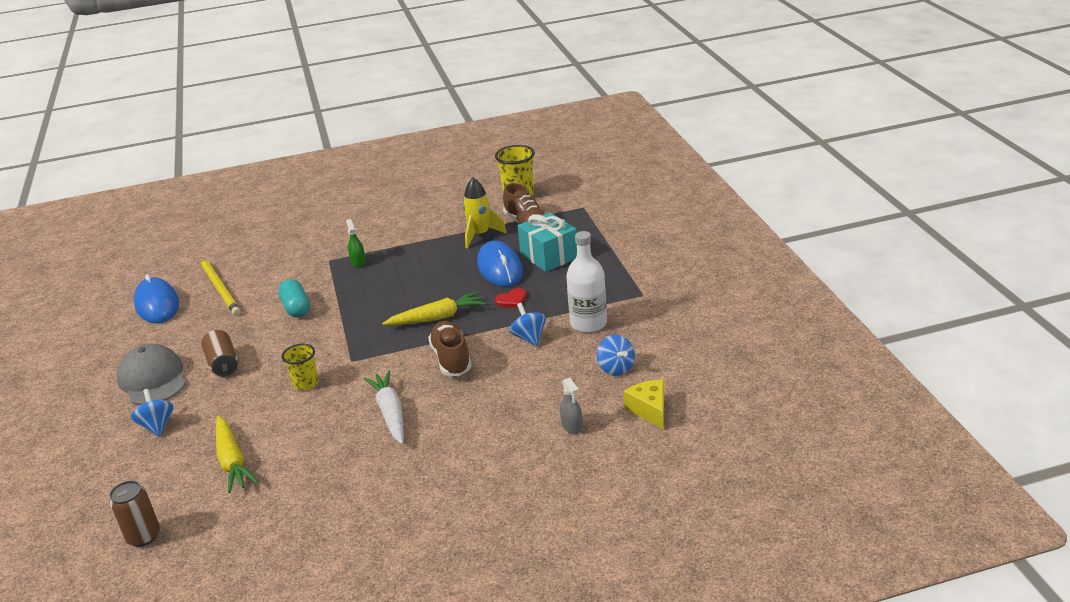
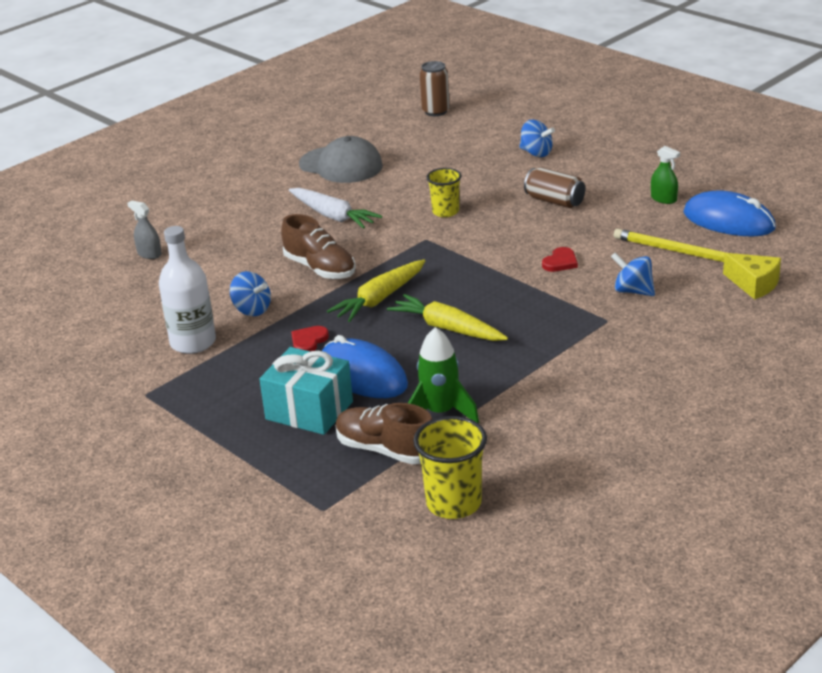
camera: 150 degrees right, 0 degrees up
(152, 379) = (603, 174): grey cap -> grey cap (341, 165)
(232, 461) = (432, 155): yellow carrot -> yellow carrot (447, 328)
(296, 308) = (560, 262): turquoise capsule -> red heart
(358, 262) = (564, 328): green spray bottle -> green spray bottle (663, 199)
(480, 235) = (440, 413): yellow rocket -> green rocket
(616, 368) = (133, 309): blue spinning top -> blue spinning top (633, 291)
(649, 410) = (79, 285): yellow cheese -> yellow cheese (754, 284)

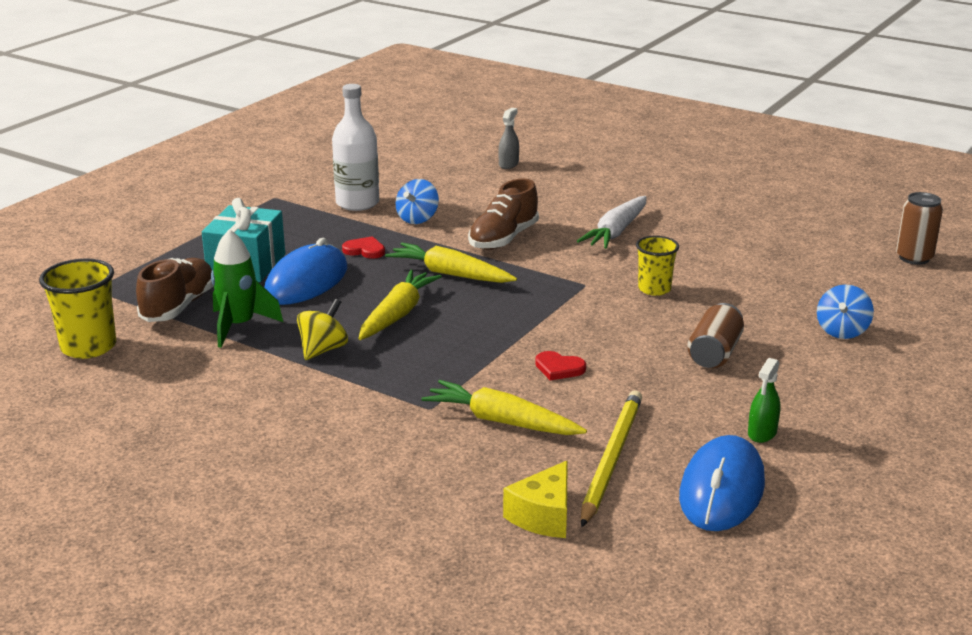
camera: 75 degrees right, 5 degrees down
(341, 165) = (735, 222): grey cap -> none
(499, 367) = (323, 350): none -> yellow spinning top
(633, 291) = (502, 421): blue spinning top -> yellow carrot

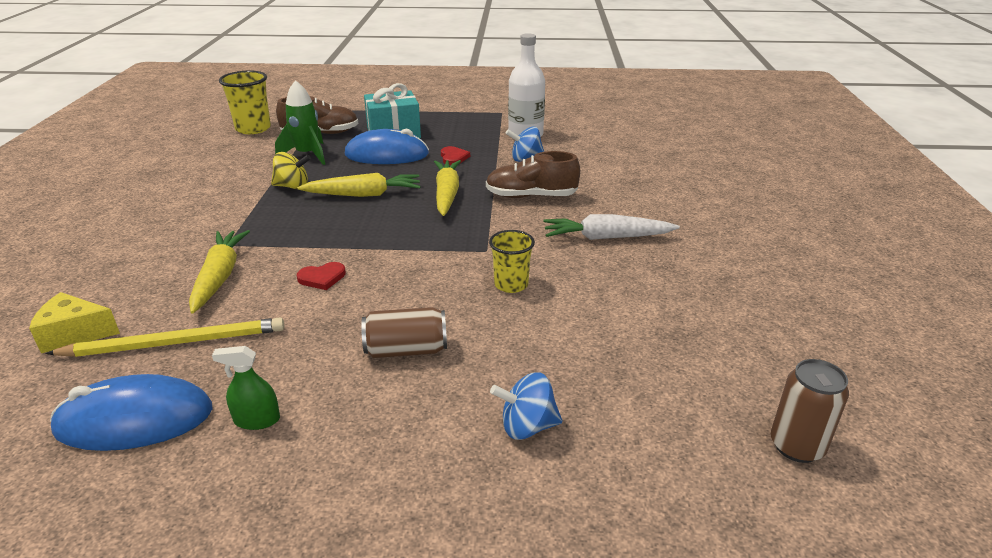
camera: 60 degrees right, 5 degrees up
(508, 164) = (672, 162): grey spray bottle -> none
(559, 368) = (322, 278): red heart -> red heart turned 105 degrees counterclockwise

